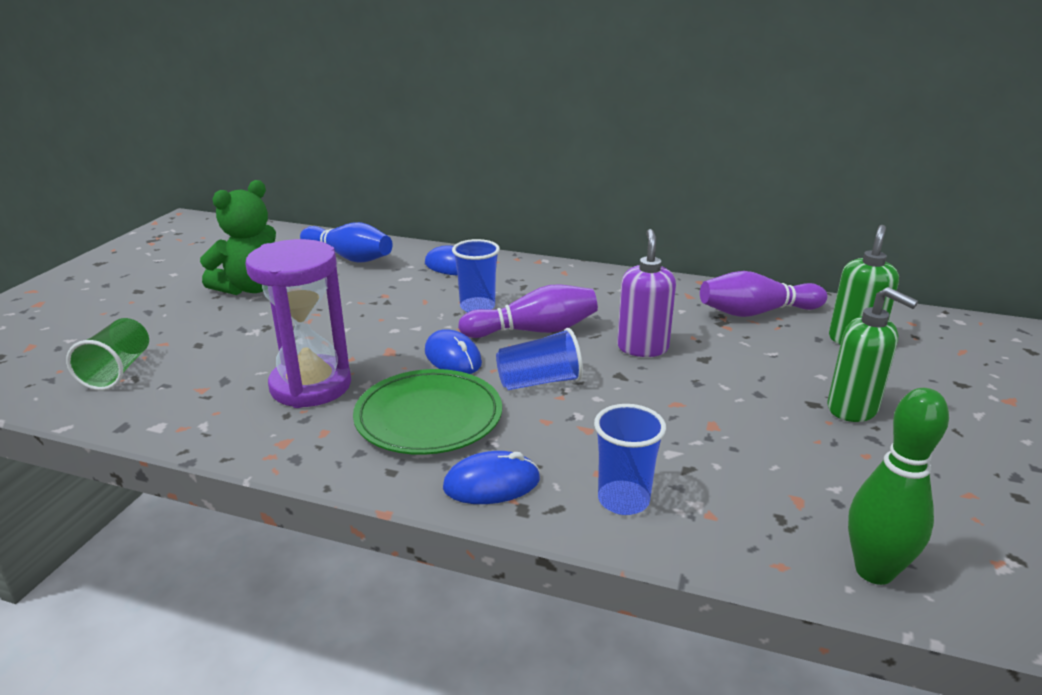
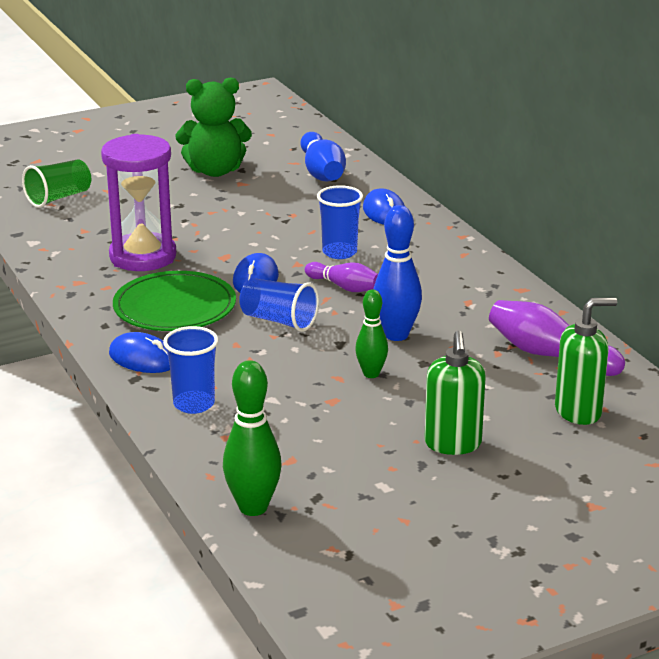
camera: 45 degrees right, 0 degrees up
(534, 331) = (344, 287): purple bowling pin -> purple bowling pin, size x0.64
(642, 348) = (396, 335): purple soap dispenser -> blue bowling pin
(690, 387) = (371, 374): none -> green bowling pin

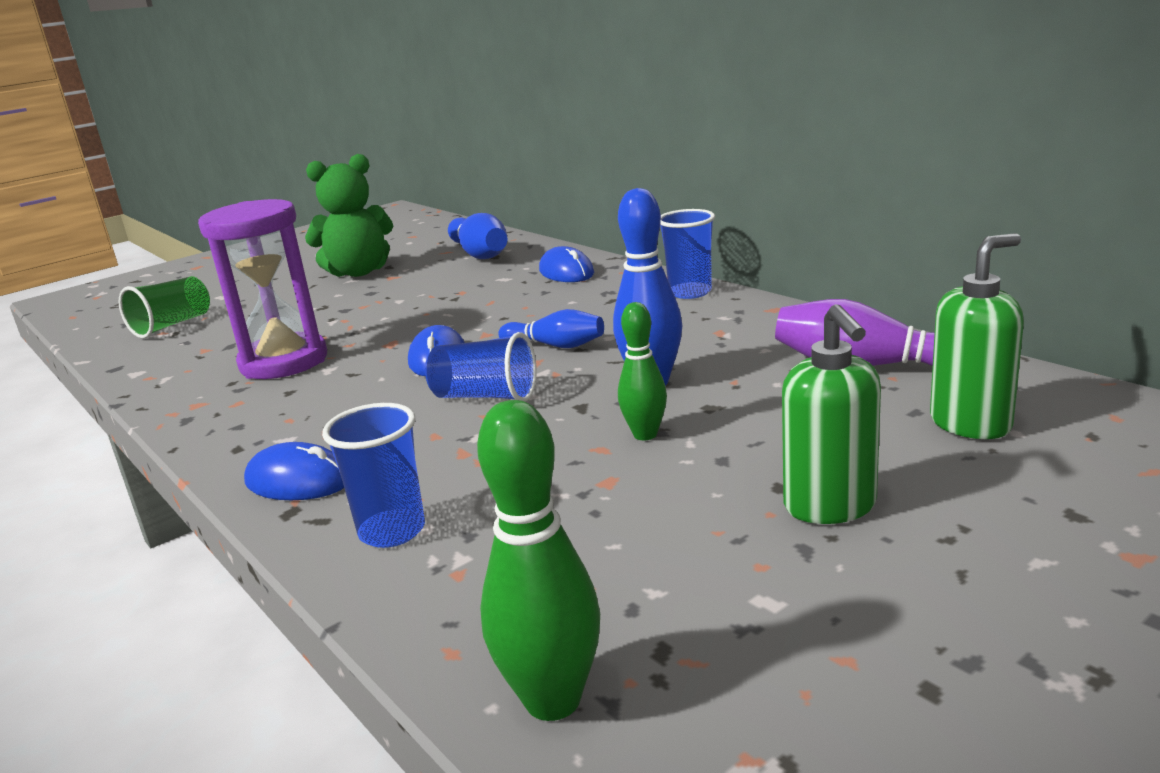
camera: 10 degrees left, 5 degrees down
(174, 307) = (336, 408): green plate -> none
(339, 252) = (532, 314): blue cup -> blue cup (690, 292)
(344, 287) = (556, 345): purple bowling pin -> blue bowling pin

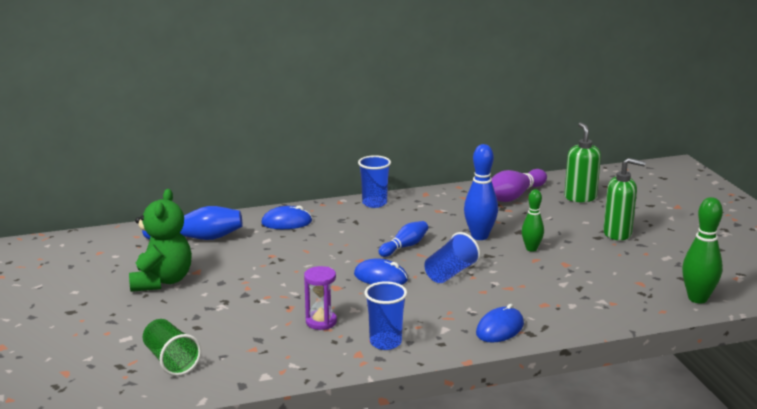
camera: 70 degrees left, 0 degrees up
(284, 362) = (321, 322): purple hourglass -> purple hourglass, size x0.53
(392, 531) = (569, 311): blue cup -> blue cup (385, 342)

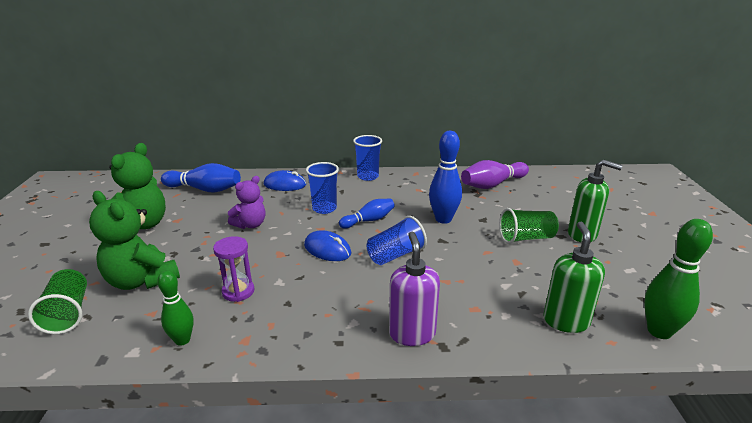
camera: 15 degrees right, 5 degrees up
(216, 327) = (141, 280): none -> green teddy bear
(282, 266) = (250, 225): none -> purple teddy bear
(385, 342) = (282, 329): blue cup -> blue cup (324, 208)
(500, 329) = (412, 333): blue mouse -> purple soap dispenser
(531, 249) = (488, 239): green bowling pin -> green bowling pin (182, 340)
(566, 243) = (526, 238): none -> green cup
(580, 197) = (555, 193): green soap dispenser -> green soap dispenser (566, 321)

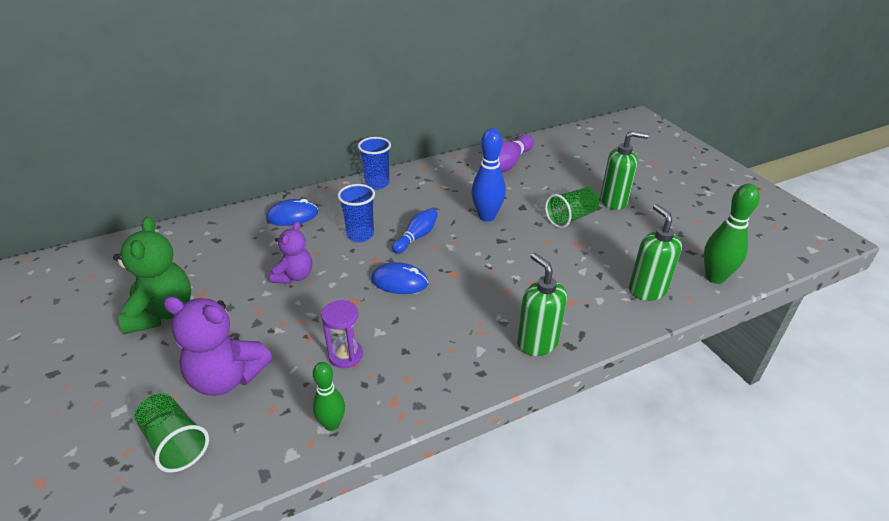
camera: 25 degrees left, 10 degrees up
(141, 280) = (227, 378): green teddy bear -> purple teddy bear
(205, 189) = (200, 246): blue bowling pin -> none
(395, 255) = (469, 268): blue cup -> none
(412, 333) = (537, 342): purple soap dispenser -> green soap dispenser

